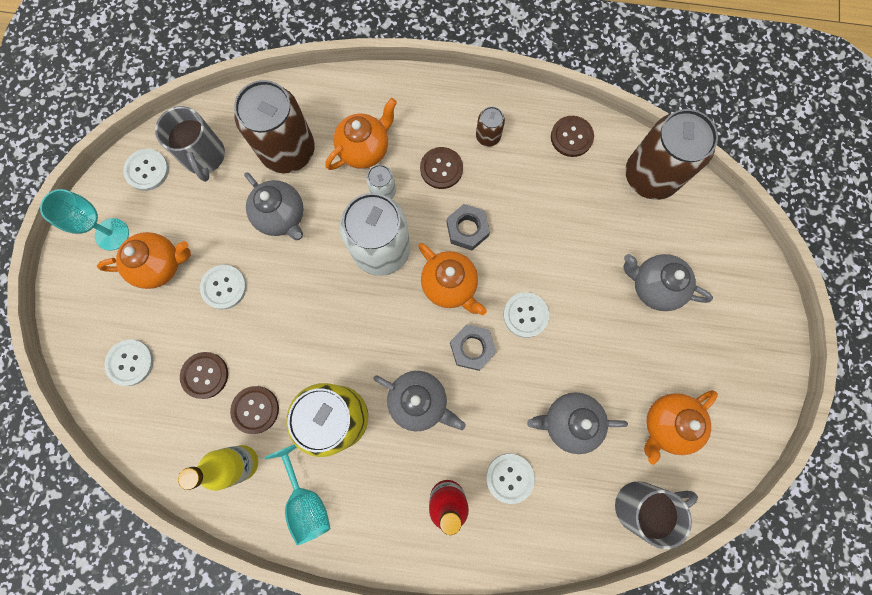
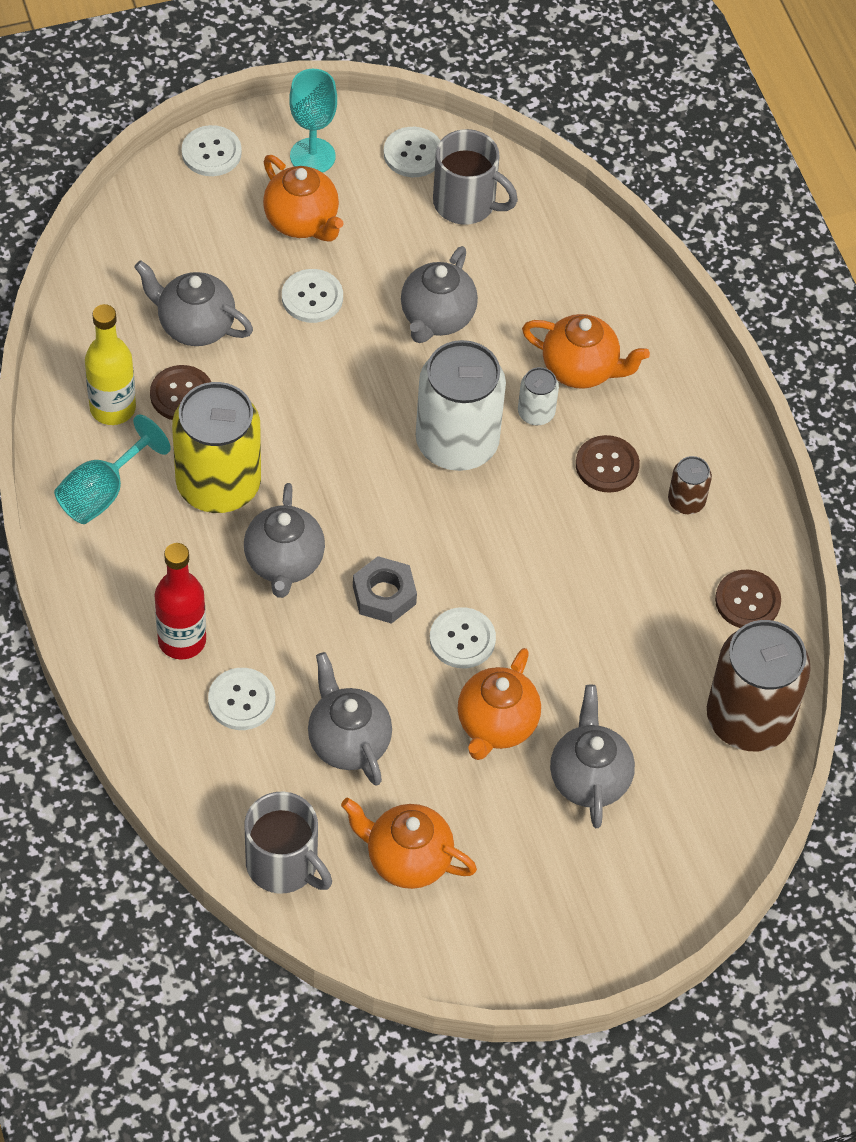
camera: 60 degrees right, 20 degrees down
(130, 362) = (169, 245): white button -> white button (211, 152)
(204, 156) = (466, 203): grey mug -> grey mug turned 105 degrees counterclockwise
(205, 375) = (195, 326): brown button -> grey teapot
(288, 151) = (528, 287): brown can -> none
(450, 285) = (453, 538): orange teapot -> orange teapot (496, 725)
(467, 229) = (540, 528): grey nut -> none

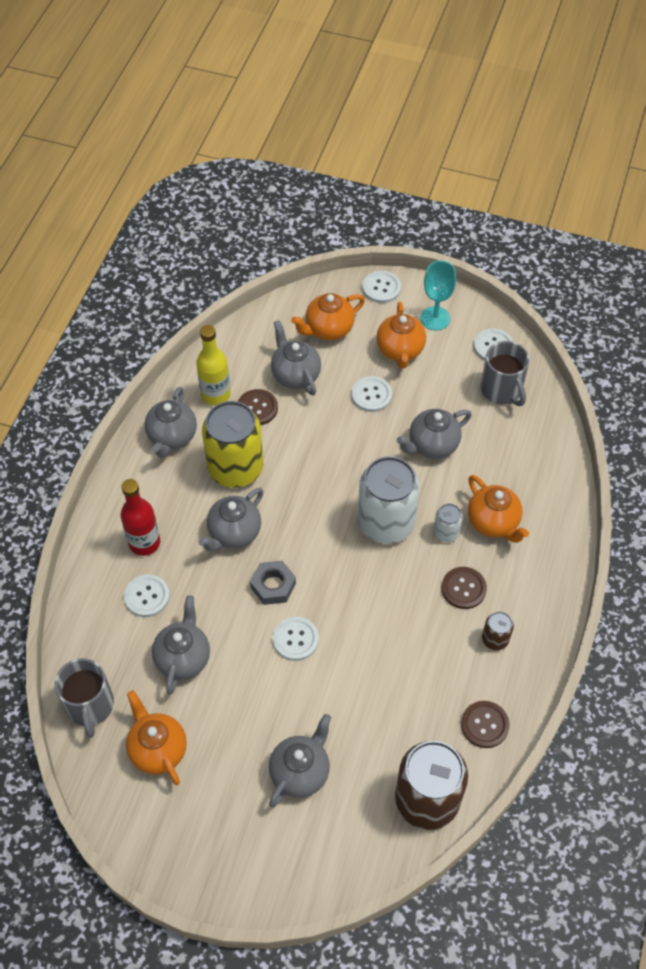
camera: 40 degrees right, 0 degrees up
(102, 493) = (172, 437): turquoise goblet -> grey teapot
(496, 725) = (273, 703): orange teapot -> orange teapot (328, 329)

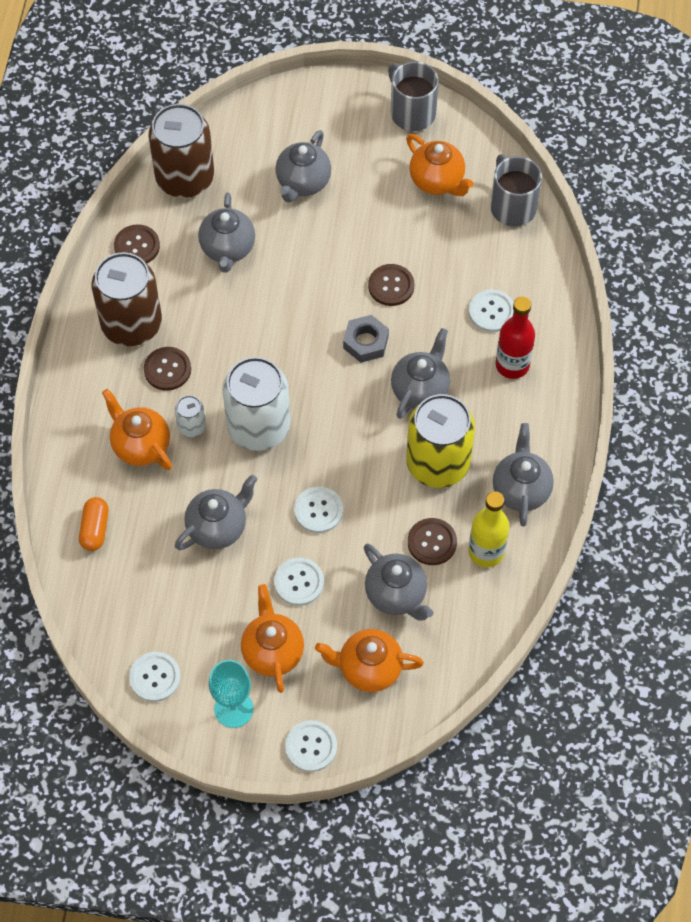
camera: 170 degrees right, 5 degrees up
(183, 658) = (437, 260): grey teapot -> grey teapot (228, 249)
(235, 638) = (391, 286): none -> brown button
(295, 639) = (331, 294): white button -> white button (318, 510)
(328, 329) = (369, 668): orange teapot -> orange teapot turned 135 degrees counterclockwise
(495, 639) = (131, 324): brown can -> brown can, size x2.20
(502, 390) = (140, 615): grey mug -> grey mug (412, 112)
(536, 459) = (95, 529): none -> orange capsule

